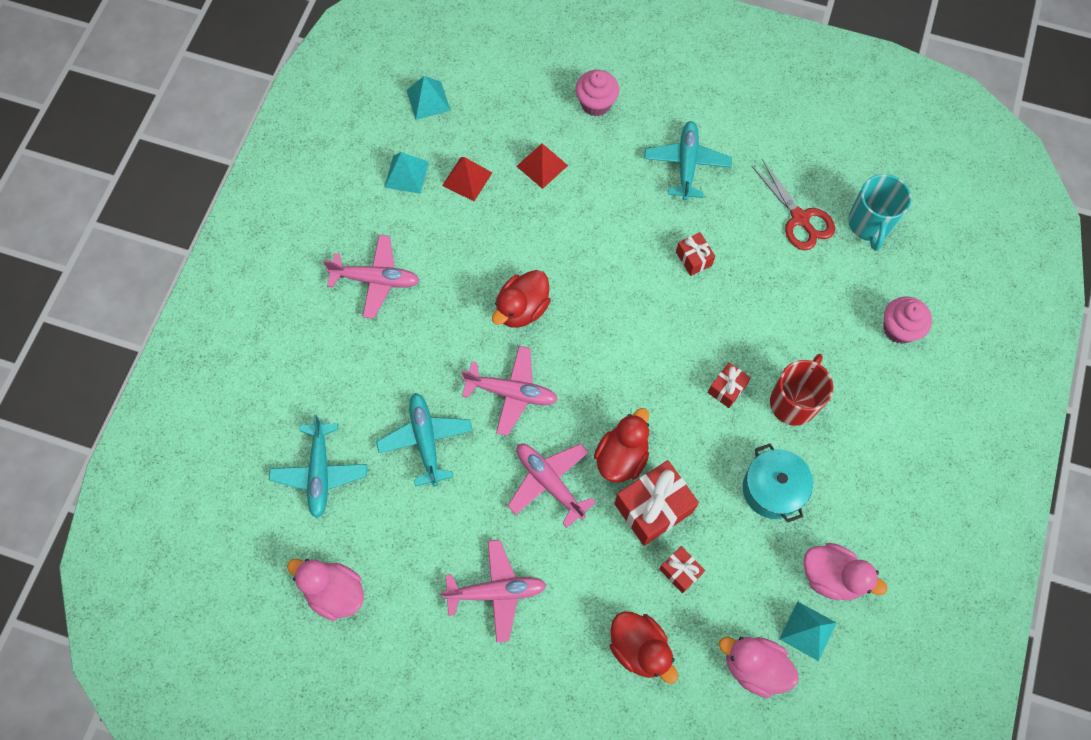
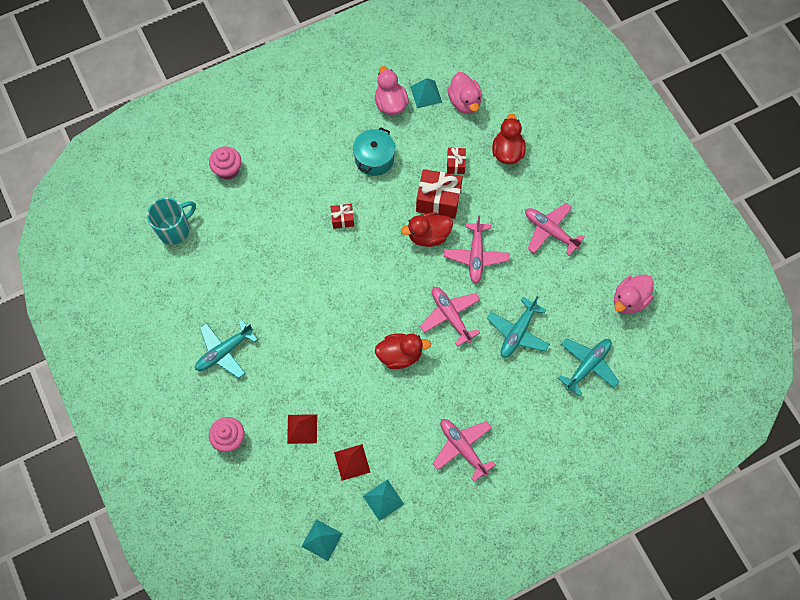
camera: 135 degrees left, 0 degrees up
(335, 592) = (629, 300): pink duck -> pink duck turned 60 degrees clockwise
(693, 259) = (283, 296): red gift -> none
(794, 401) = (318, 185): red mug -> none
(800, 218) = (204, 265): red scissors -> none

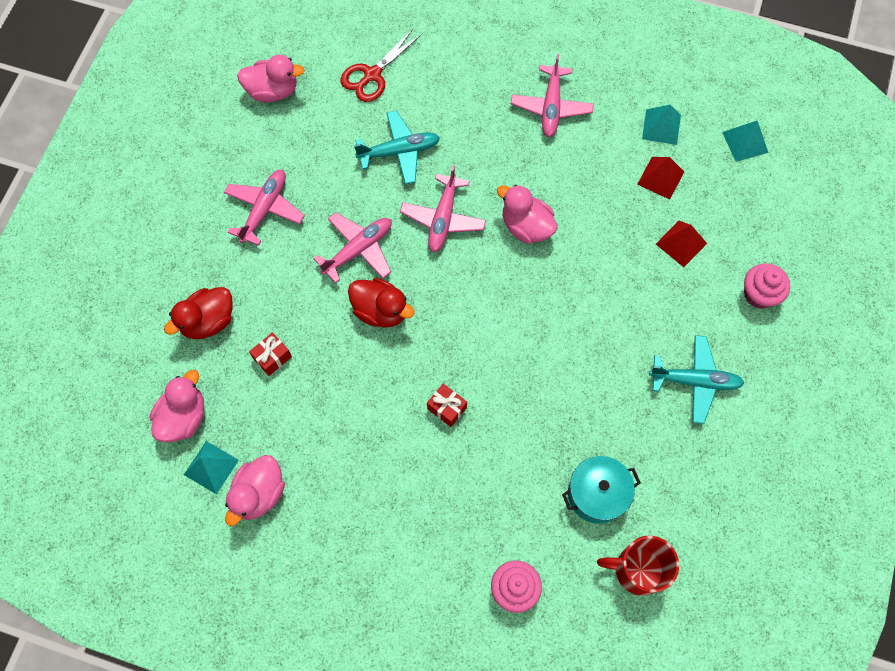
camera: 135 degrees left, 0 degrees up
(174, 229) = (637, 570): turquoise mug -> red mug
(374, 158) = (345, 444): turquoise pot -> turquoise pot (597, 494)
(400, 355) = (526, 226): red duck -> pink duck
(438, 200) = (332, 336): red gift -> none
(550, 231) = (265, 209): pink plane -> pink plane turned 150 degrees counterclockwise
(587, 365) = (372, 75): turquoise plane -> red scissors

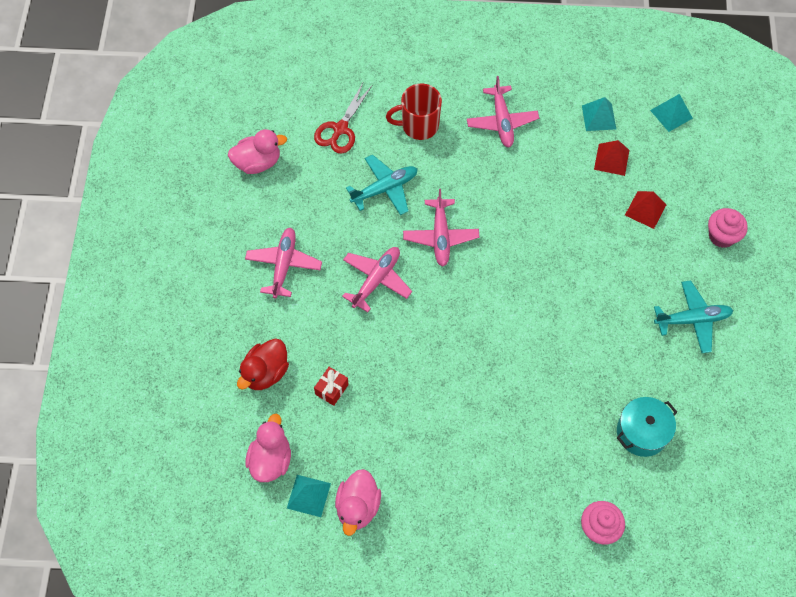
camera: 15 degrees left, 5 degrees down
(380, 310) = (412, 326): red duck -> none
(447, 408) = (495, 394): red gift -> none
(526, 226) = (513, 226): pink duck -> none
(637, 570) = (694, 485): red mug -> red mug (419, 125)

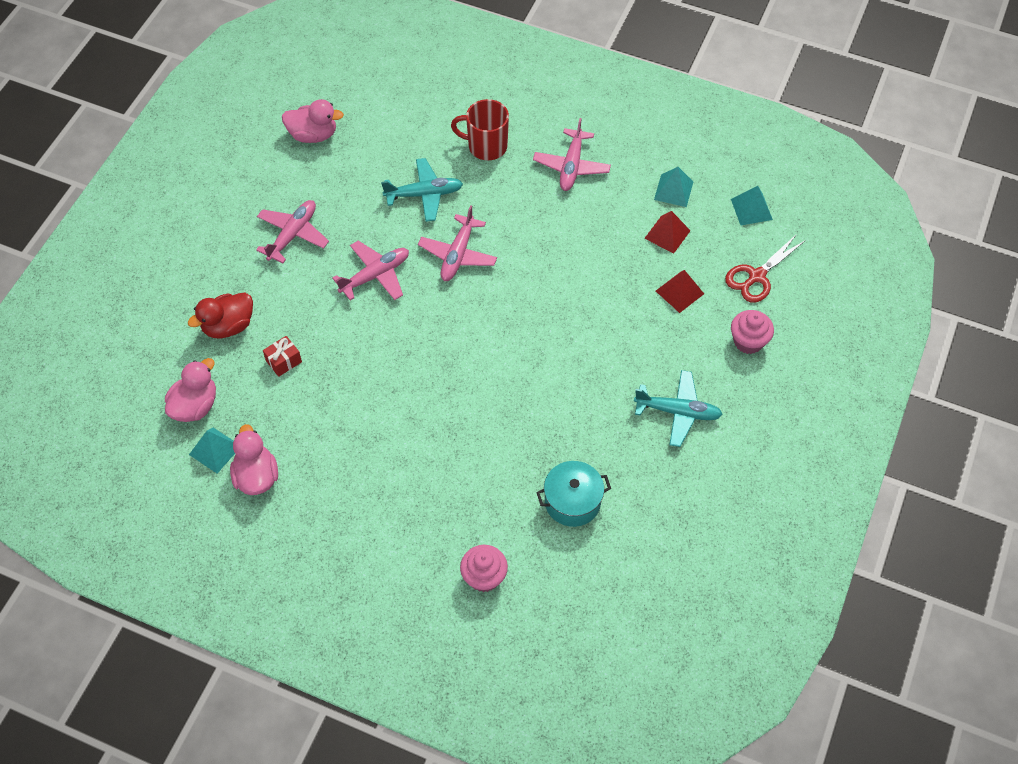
camera: 20 degrees right, 5 degrees down
(340, 129) = (407, 127): red scissors -> red scissors (756, 276)
(358, 507) = (256, 476): pink duck -> pink duck turned 135 degrees clockwise

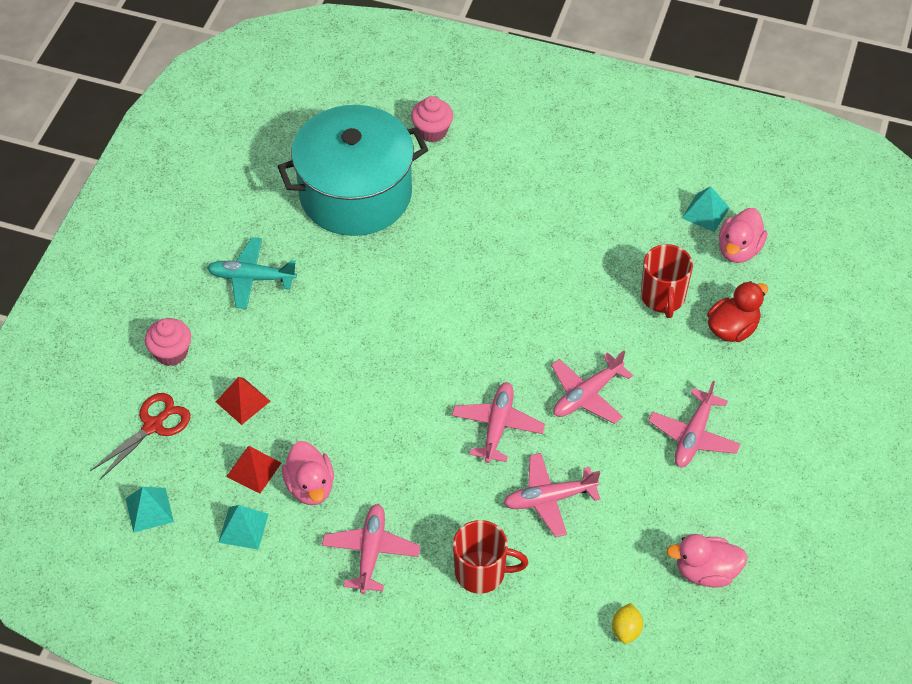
camera: 175 degrees right, 5 degrees down
(256, 476) = (658, 194): pink duck -> pink duck (310, 486)
(284, 361) = (663, 297): red gift -> red mug
(384, 102) = (626, 630): none -> yellow lemon
(424, 194) = (549, 499): turquoise plane -> pink plane
(572, 501) = (355, 193): turquoise pot -> turquoise pot, size x2.12

